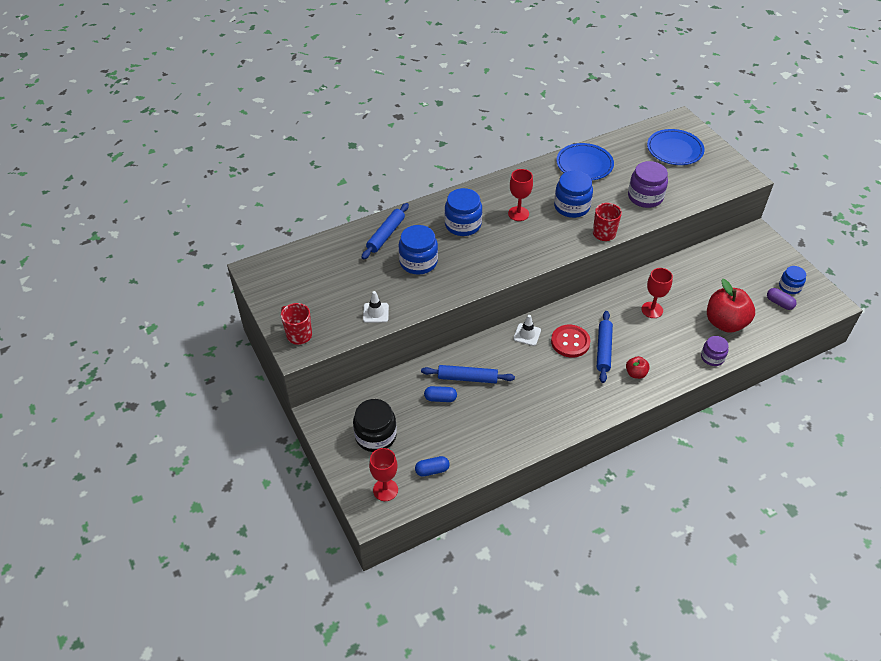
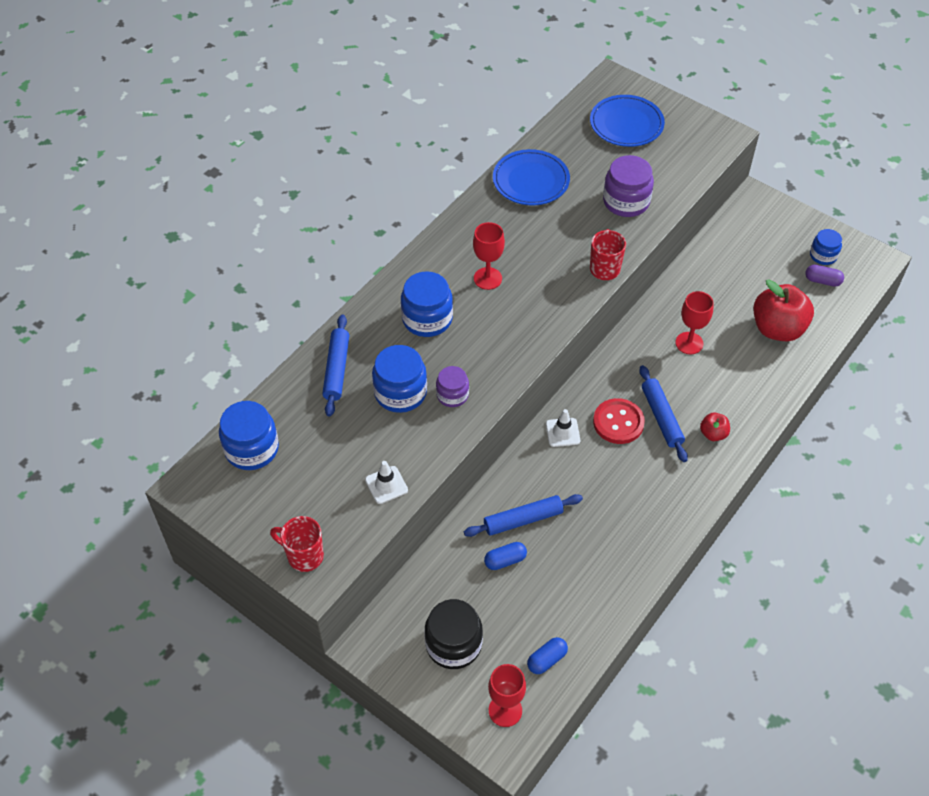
camera: 25 degrees left, 5 degrees up
(571, 206) = (547, 245): blue jar -> blue jar (251, 449)
(712, 357) = (785, 379): purple jar -> purple jar (452, 395)

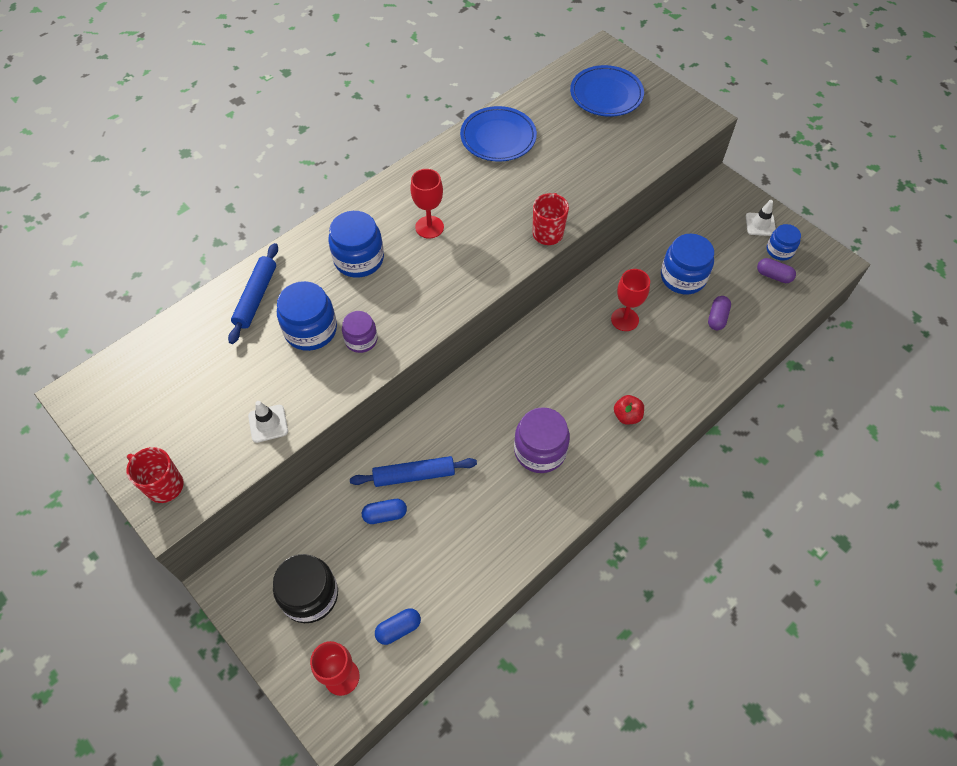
camera: 10 degrees right, 5 degrees up
(251, 449) = (149, 365): blue jar -> blue jar (683, 277)
(562, 432) = (477, 391): white traffic cone -> white traffic cone (760, 224)
(618, 422) = (534, 389): red button -> none
(626, 201) = (586, 169): purple jar -> purple jar (540, 450)
(662, 417) = (579, 391): blue rolling pin -> none
(777, 329) = (717, 318): red apple -> purple capsule

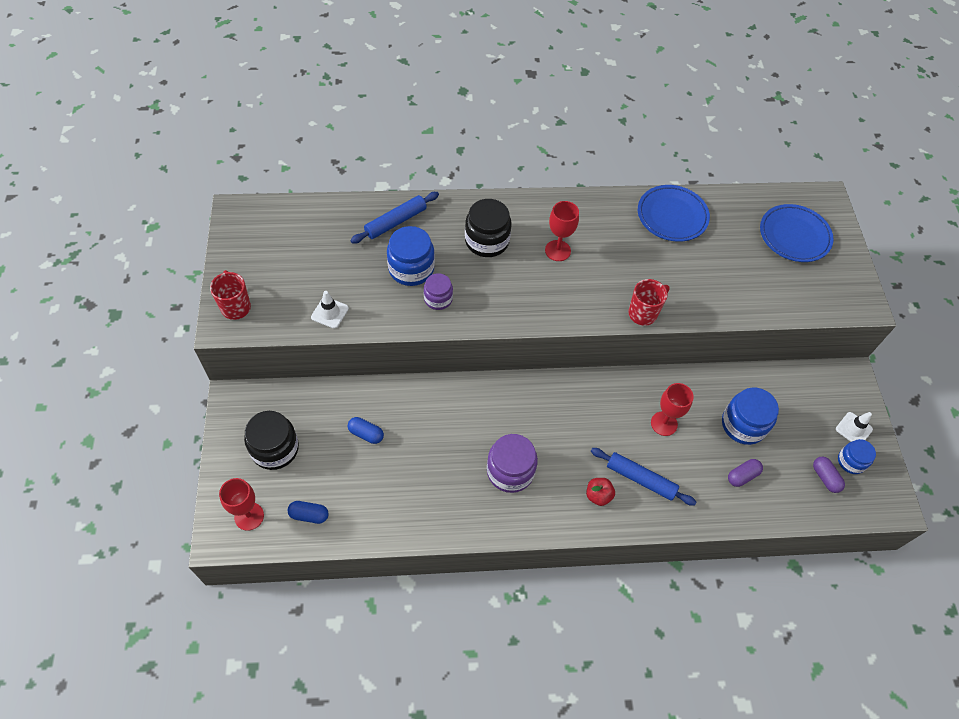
camera: 35 degrees right, 0 degrees up
(359, 259) = (487, 241): blue jar -> black jar
(414, 475) = (408, 422): blue rolling pin -> blue rolling pin (640, 479)

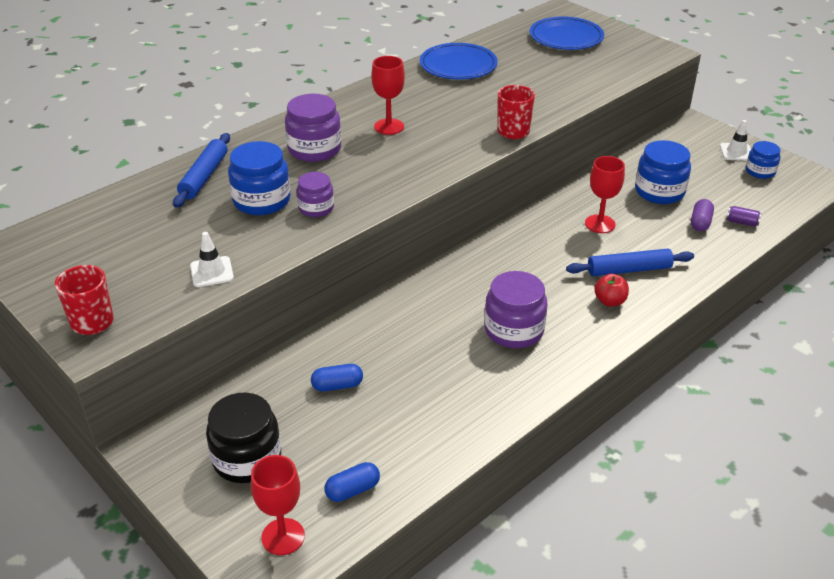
camera: 35 degrees left, 20 degrees down
(487, 241) = (314, 149): black jar -> purple jar
(776, 498) = (742, 222): none -> purple can
(825, 477) = (756, 190): purple capsule -> none

